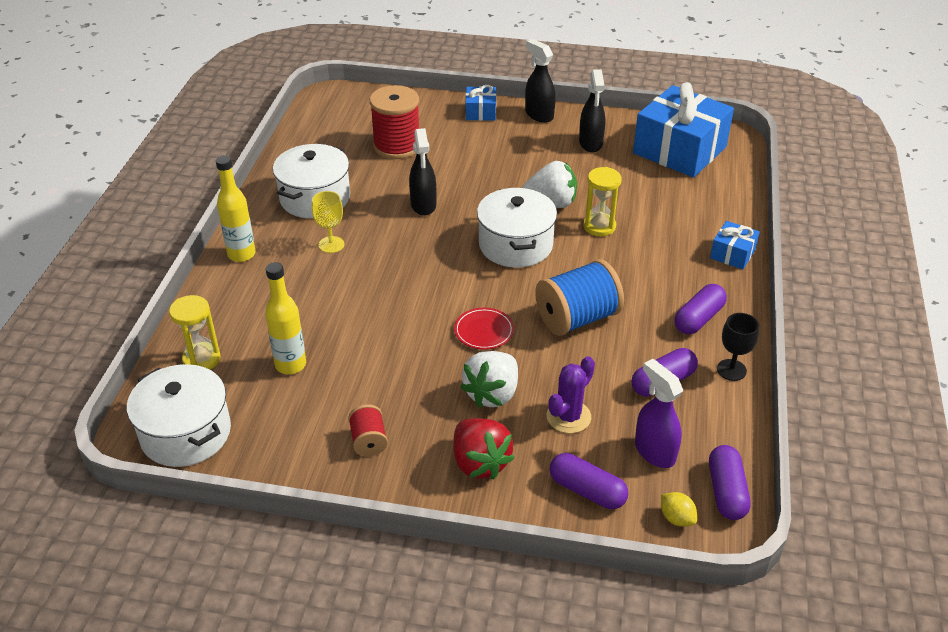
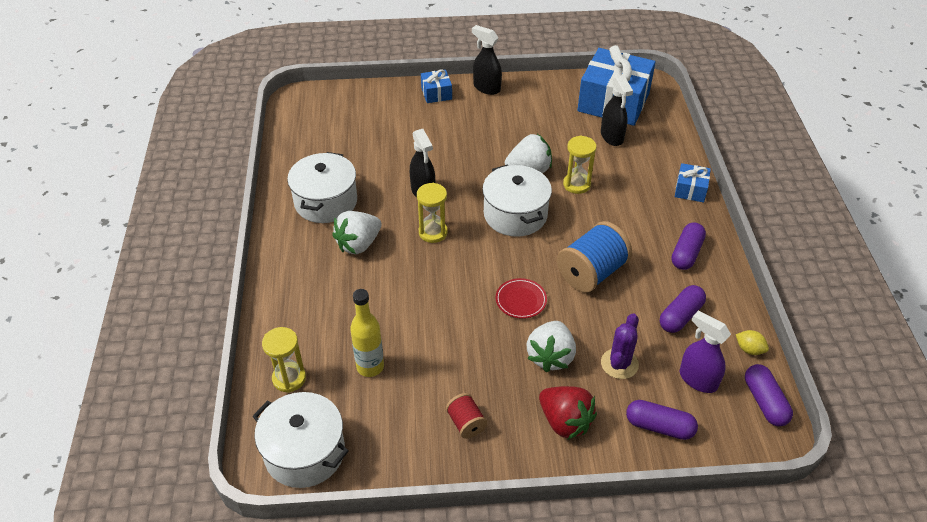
camera: 15 degrees left, 5 degrees up
(241, 254) = (282, 269): yellow bottle -> none
(331, 244) = (358, 244): yellow goblet -> white strawberry
(397, 146) = (377, 138): red spool -> none
(416, 247) = (433, 232): none -> yellow hourglass
(590, 143) = (539, 108): black spray bottle -> black spray bottle (612, 137)
(676, 518) = (736, 434): yellow lemon -> yellow lemon (749, 349)
(731, 370) = (728, 294): black goblet -> none

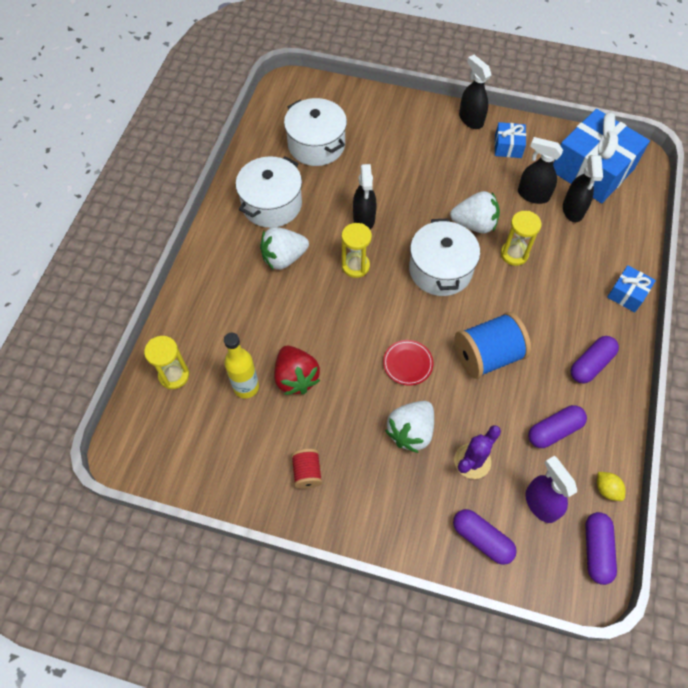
camera: 20 degrees right, 15 degrees up
(305, 452) = (160, 452): white pot -> white pot (316, 145)
(436, 93) = (419, 113): blue gift -> blue gift (508, 146)
(565, 422) = (396, 503): red strawberry -> red strawberry (296, 378)
(571, 134) = (532, 195): none -> black spray bottle

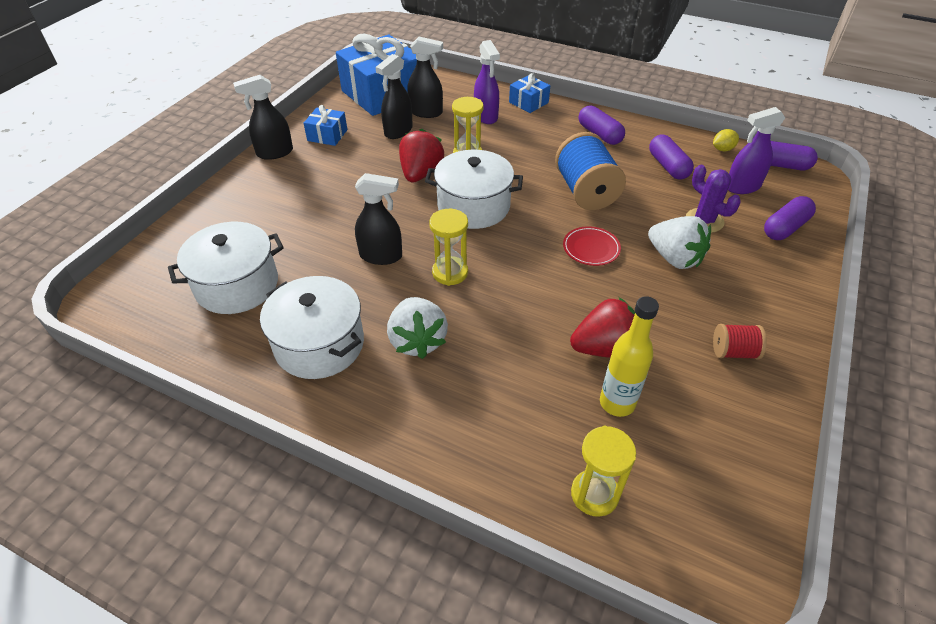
camera: 80 degrees left, 15 degrees down
(474, 224) = (421, 173): white strawberry -> red strawberry
(585, 260) = (486, 116): none -> purple spray bottle

